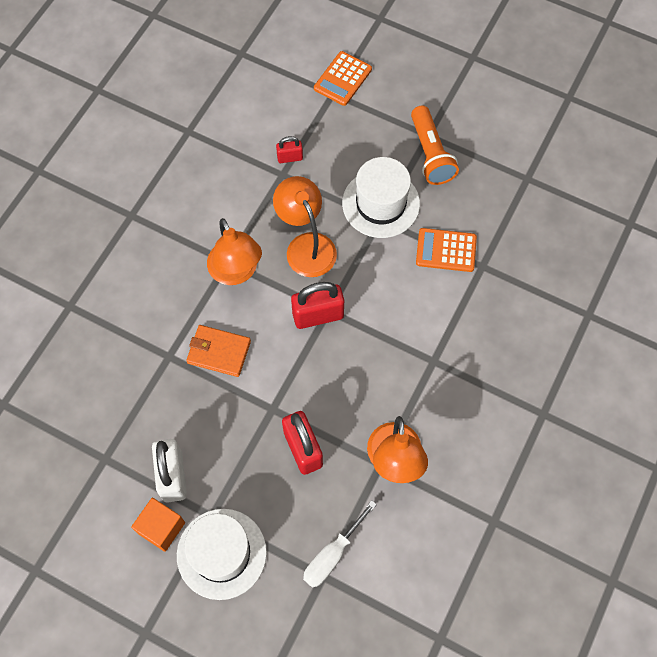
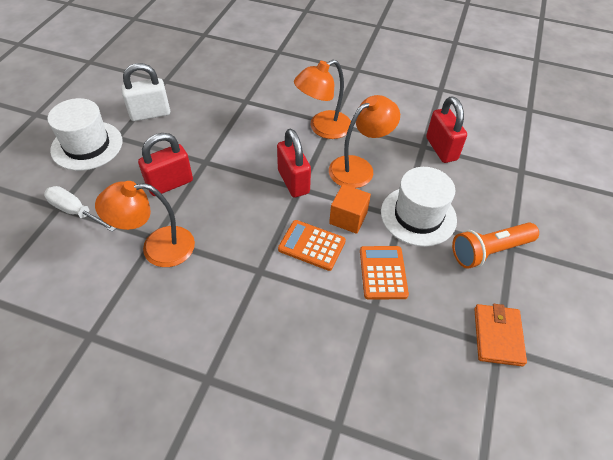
camera: 80 degrees right, 15 degrees down
(161, 528) = (111, 113): orange cube -> orange cube (348, 218)
(219, 352) = (252, 126): orange wallet -> orange wallet (498, 336)
(290, 158) = (441, 149): red padlock -> red padlock, size x1.84
(342, 79) = (540, 176): orange calculator -> orange calculator (312, 245)

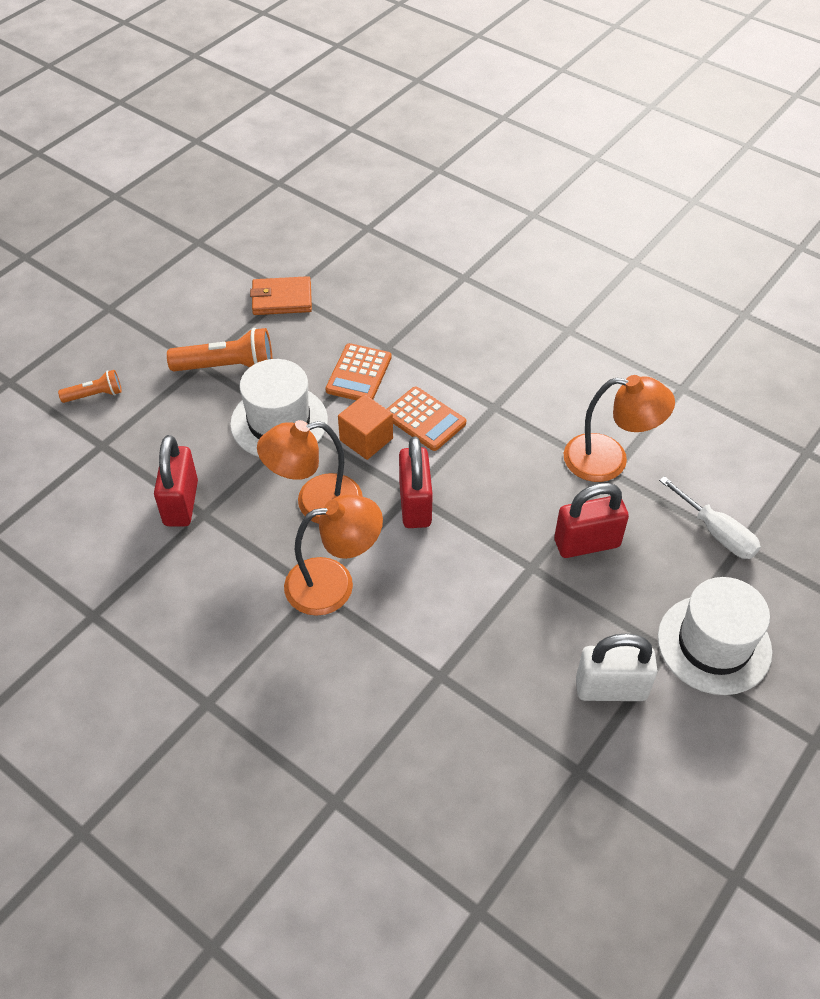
camera: 160 degrees left, 0 degrees up
(498, 336) = (282, 299): orange wallet -> orange wallet turned 60 degrees clockwise
(560, 203) = (95, 395): none -> orange flashlight

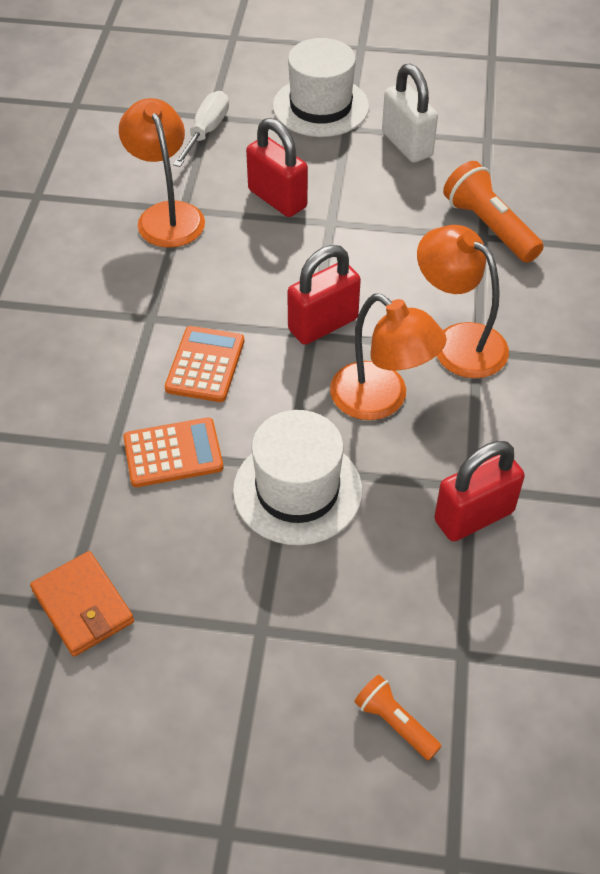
camera: 120 degrees left, 0 degrees up
(227, 366) = (245, 595): orange flashlight -> orange flashlight (489, 227)
(366, 439) = (267, 400): orange cube -> none

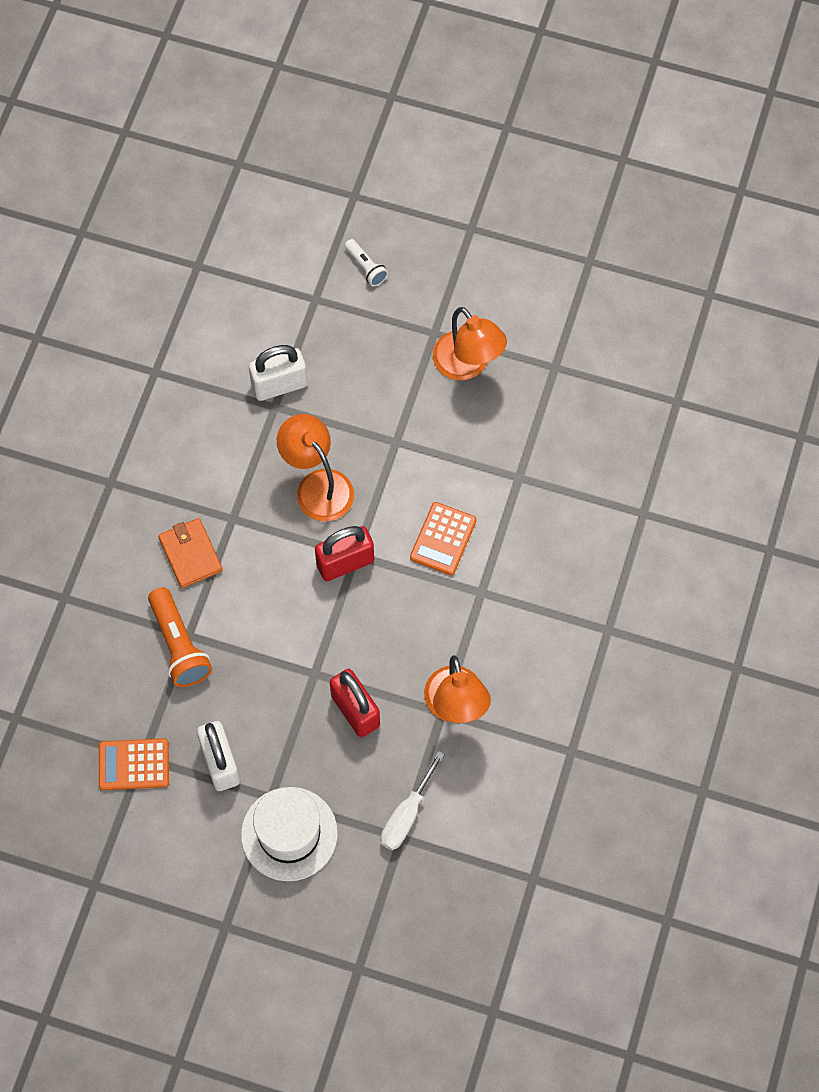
camera: 170 degrees left, 15 degrees up
(82, 606) = (544, 365): orange wallet -> orange wallet (190, 554)
(173, 453) = (475, 465): orange calculator -> orange calculator (134, 764)
(297, 490) = (393, 423): white hat -> none
(395, 723) = (366, 267): orange flashlight -> white flashlight
(458, 341) = (244, 529): orange lamp -> orange lamp (467, 365)
(473, 516) = (279, 385): red padlock -> white padlock

